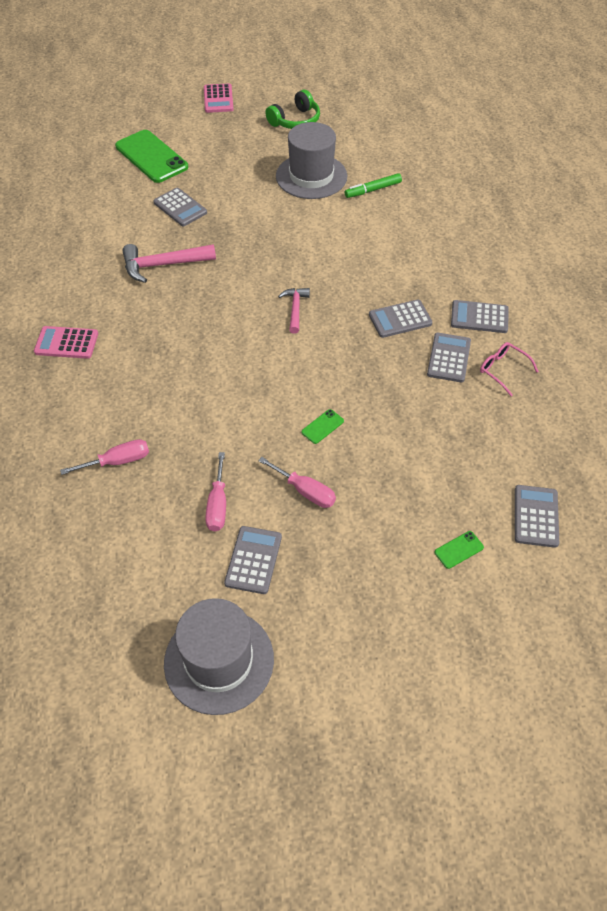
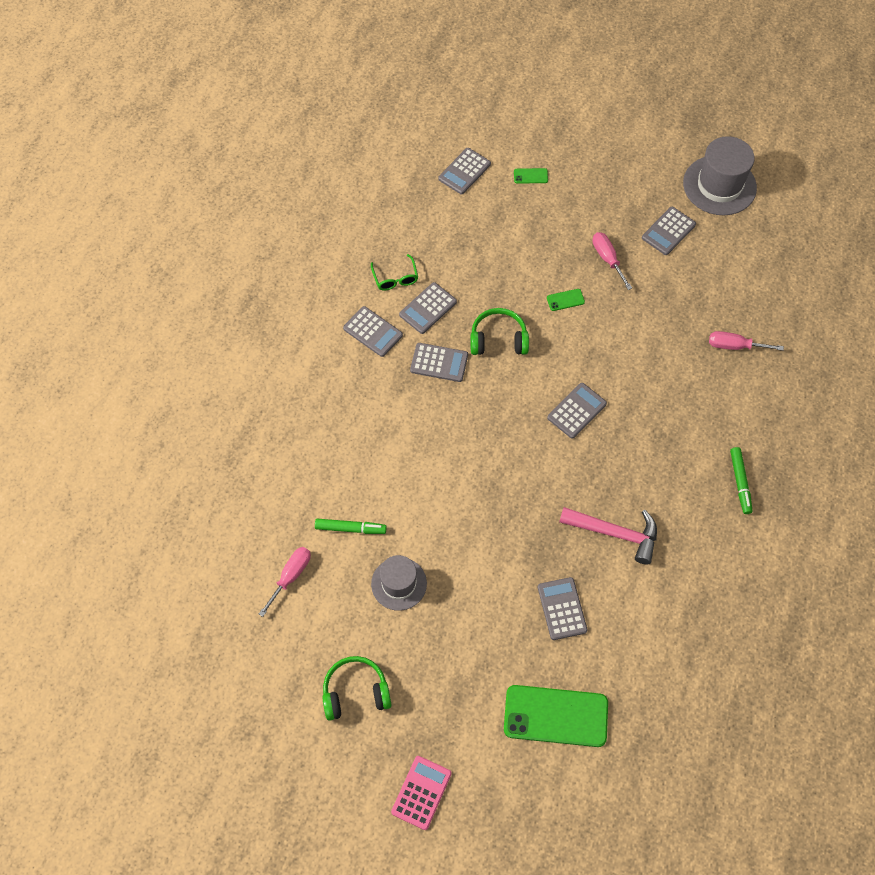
camera: 150 degrees left, 10 degrees up
(66, 343) = (740, 482): pink calculator -> green marker
(151, 157) = (555, 716): green phone -> green phone turned 75 degrees counterclockwise
(218, 505) = (674, 278): pink screwdriver -> pink screwdriver (291, 576)
(248, 335) = (577, 411): none -> grey calculator
(295, 309) = (521, 418): pink hammer -> none
(311, 176) = (399, 583): grey hat -> grey hat, size x0.64
(362, 361) = (498, 339): none -> green headphones
(503, 370) = (395, 278): pink glasses -> green glasses

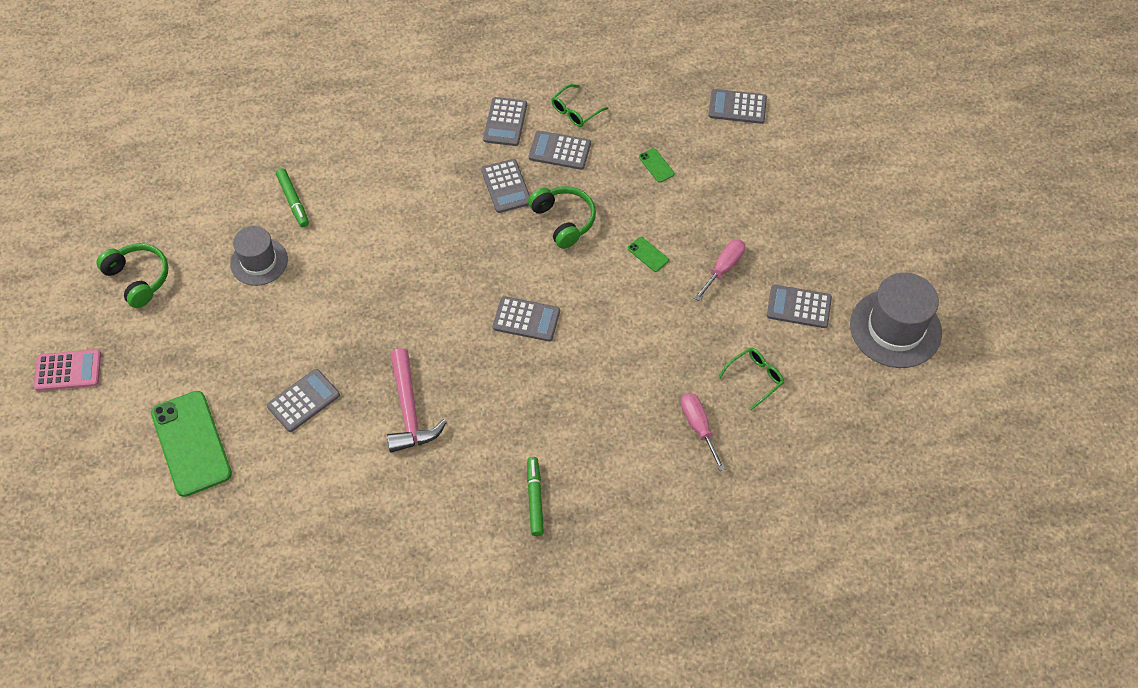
camera: 60 degrees right, 5 degrees down
(291, 576) = (223, 181): pink screwdriver -> none
(530, 176) = (774, 161): green phone -> green phone (656, 165)
(713, 290) = (755, 378): none -> green glasses
(740, 482) = (535, 499): green marker -> green marker turned 120 degrees clockwise

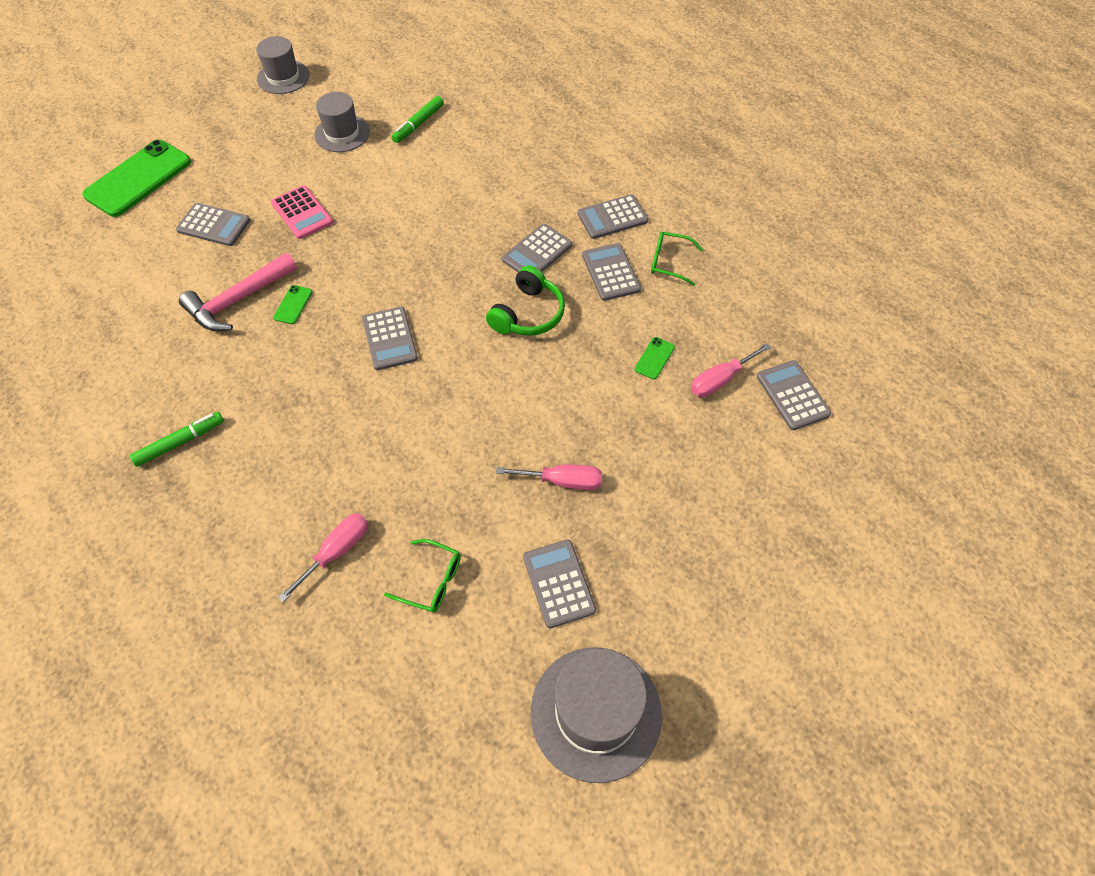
camera: 60 degrees right, 0 degrees up
(68, 371) = (175, 82): pink calculator -> pink calculator (302, 213)
(138, 278) = (283, 77): green headphones -> grey hat
(648, 254) = (534, 403): green phone -> green phone (293, 305)
(699, 138) = (720, 380): none -> pink screwdriver

